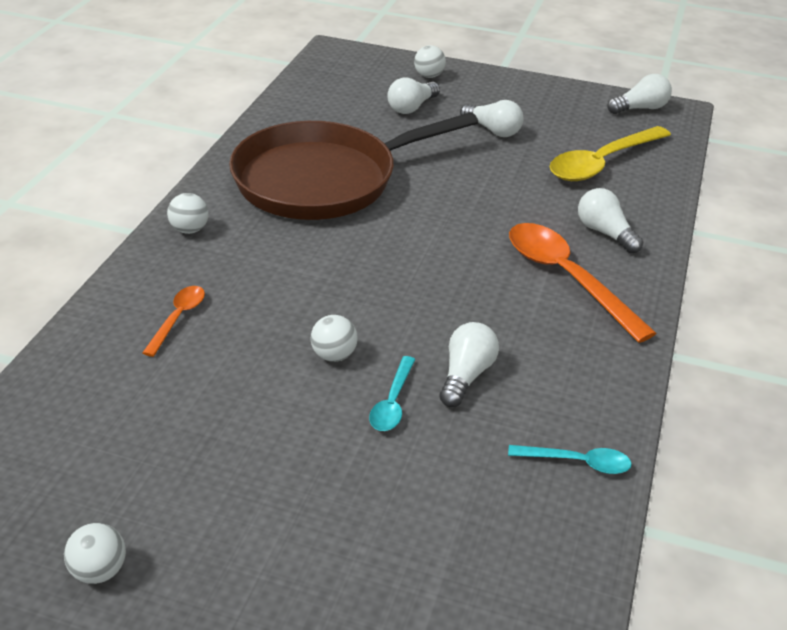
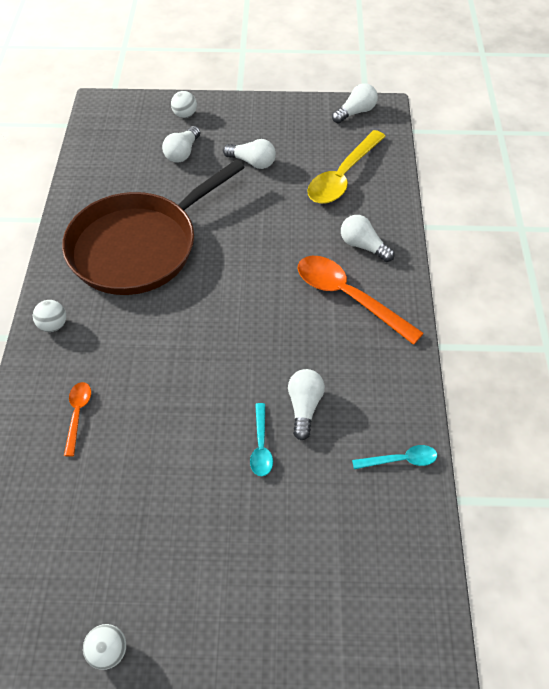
camera: 15 degrees left, 15 degrees up
(334, 355) = (205, 416): white ball -> none

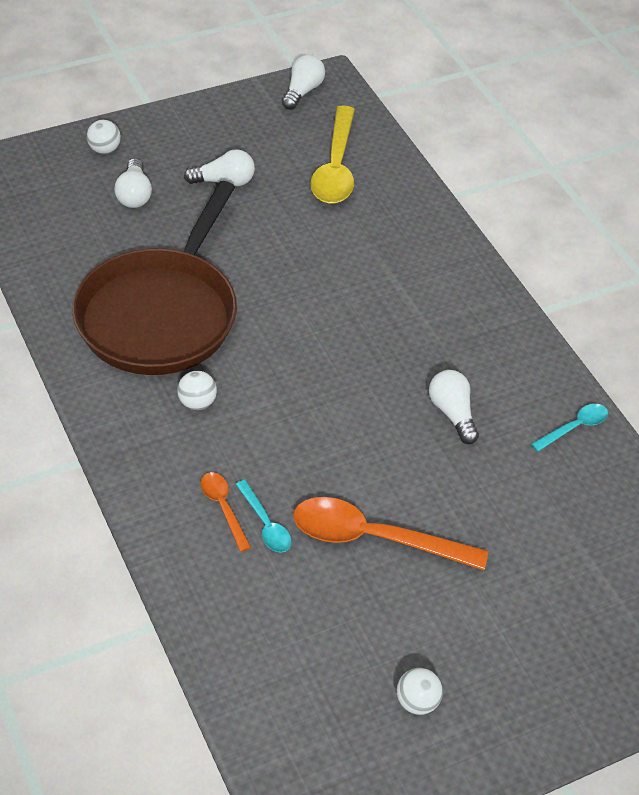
camera: 30 degrees left, 5 degrees down
(53, 325) = (125, 430): white ball -> white ball (197, 403)
(261, 446) = (435, 466): turquoise spoon -> turquoise spoon (265, 524)
(348, 297) = (424, 292): orange spoon -> orange spoon (373, 538)
(363, 246) = (406, 235): white light bulb -> none

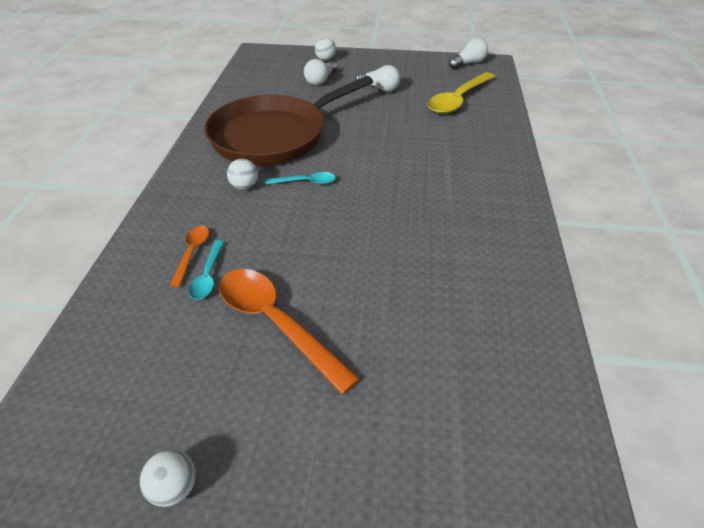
camera: 35 degrees right, 5 degrees down
(452, 413) = (421, 261): white light bulb -> none
(575, 427) = (525, 313): turquoise spoon -> turquoise spoon (306, 182)

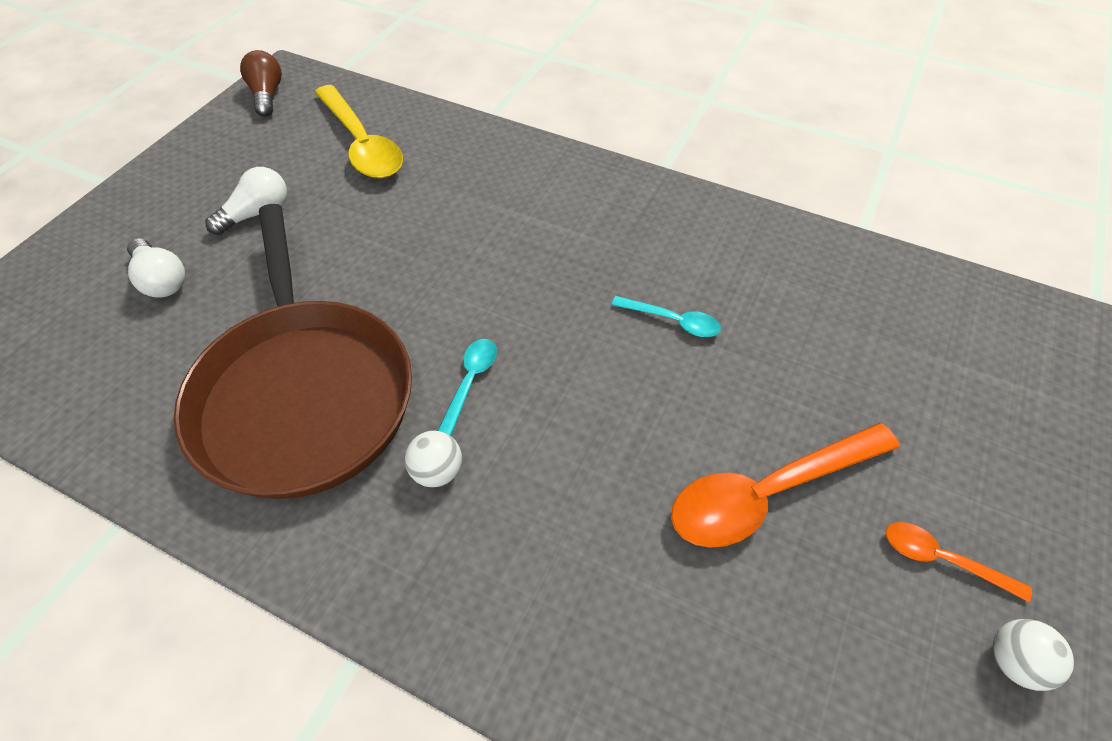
camera: 70 degrees left, 10 degrees up
(192, 253) = (585, 583): orange spoon -> orange spoon (941, 559)
(208, 276) = (649, 567): turquoise spoon -> turquoise spoon (673, 321)
(325, 59) = (86, 252): white ball -> none
(468, 63) = (267, 95): white light bulb -> brown light bulb

